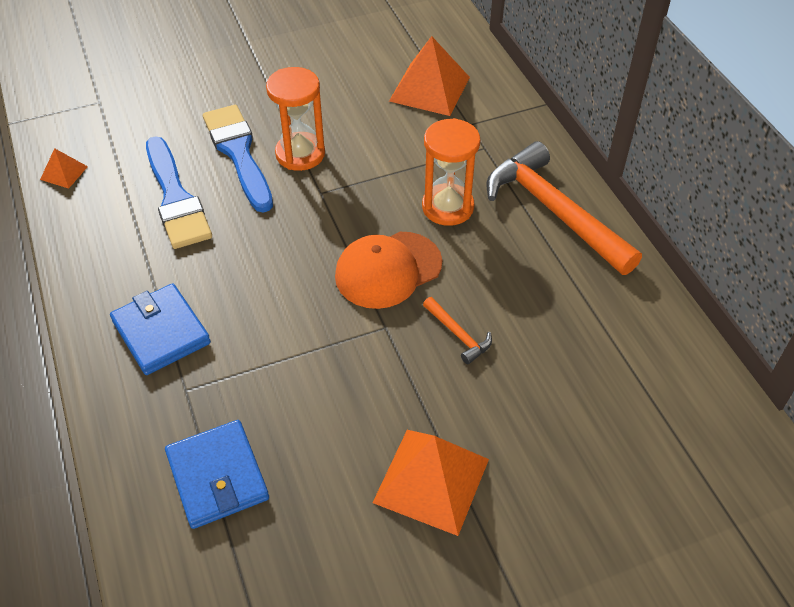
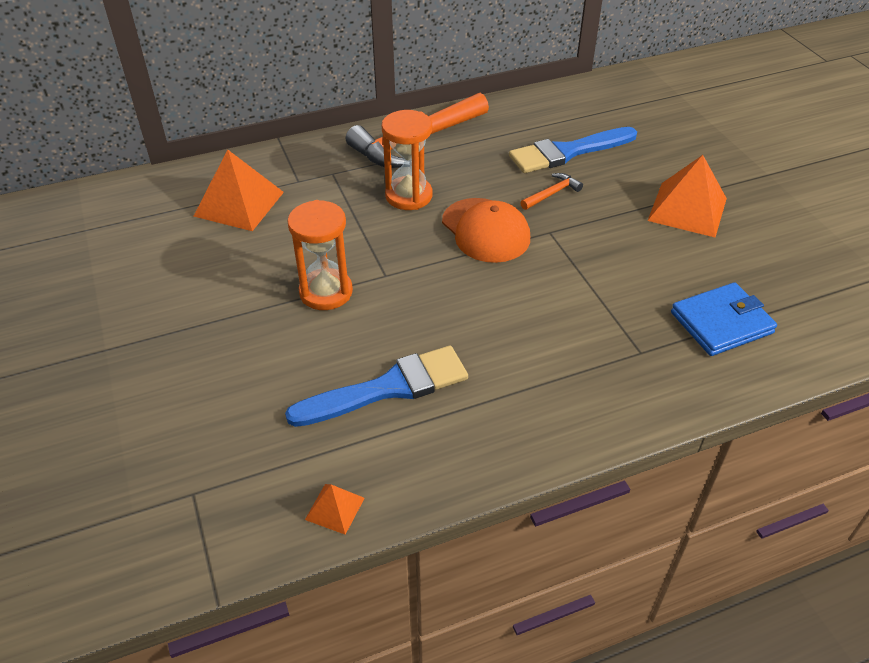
camera: 90 degrees left, 5 degrees down
(161, 332) = (577, 378): blue wallet -> none
(238, 153) = (318, 341): blue brush -> blue brush (567, 152)

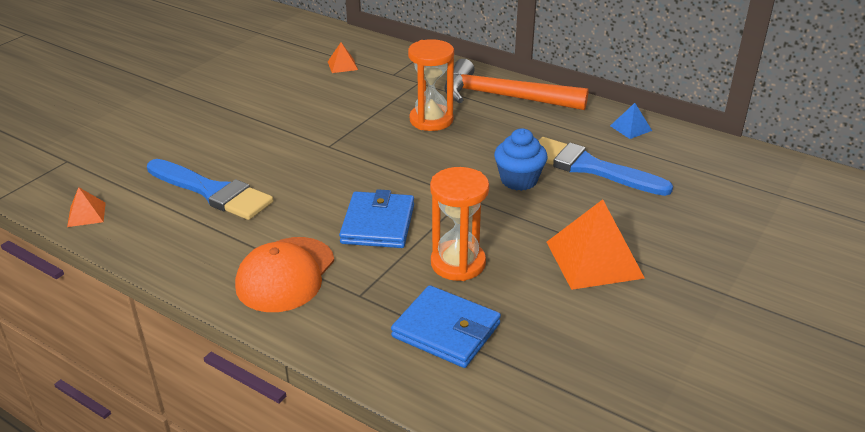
camera: 55 degrees right, 10 degrees down
(239, 204) = (342, 65): orange pyramid -> orange pyramid, size x0.49
(326, 292) = (286, 131): orange hourglass -> orange hourglass (458, 263)
(486, 230) = (430, 167): orange cap -> orange cap (285, 275)
(532, 107) = (630, 128): none -> blue pyramid
(546, 298) = (378, 224): none -> blue wallet
(552, 194) = (519, 180): orange hammer -> blue cupcake

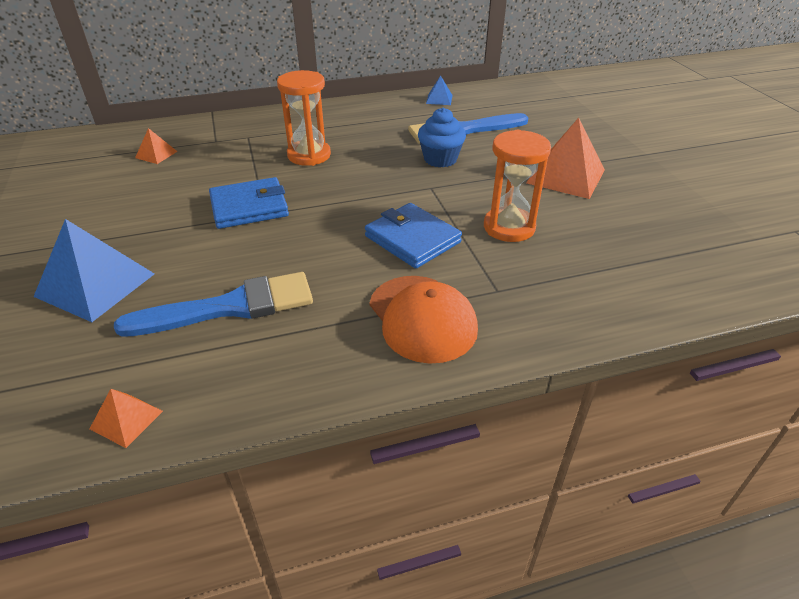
camera: 50 degrees left, 5 degrees up
(182, 134) = (95, 284): none -> blue pyramid
(446, 330) = (585, 269): blue wallet -> blue wallet (249, 207)
(504, 97) = (329, 118): orange hammer -> none

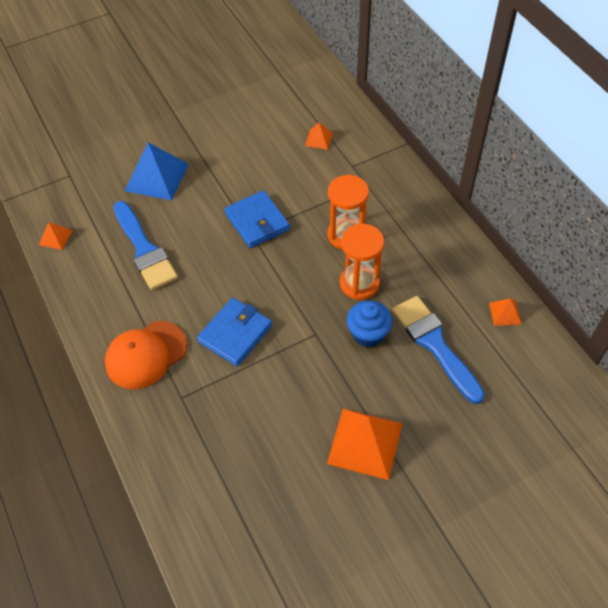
camera: 80 degrees right, 15 degrees up
(439, 99) = (505, 313): blue pyramid -> orange pyramid
(509, 227) = (265, 399): orange hourglass -> orange hourglass (359, 283)

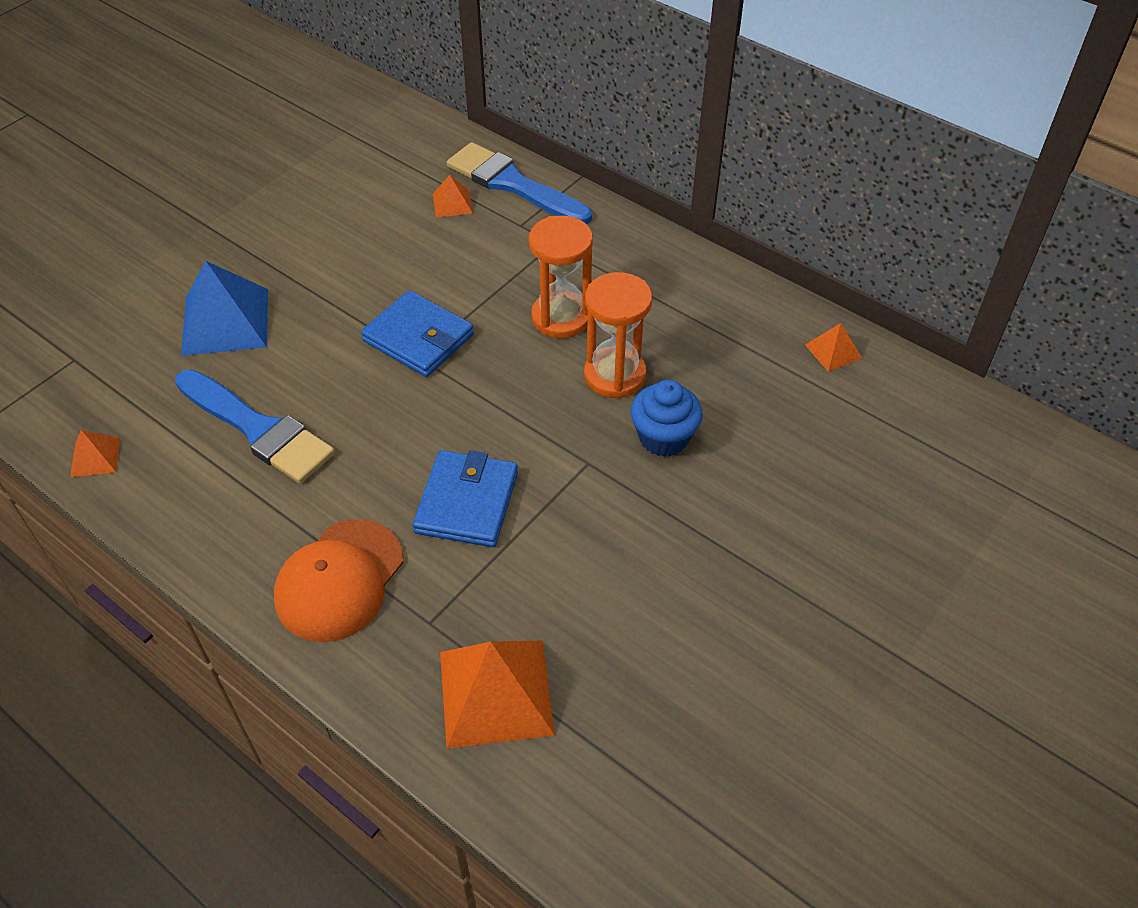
camera: 25 degrees left, 5 degrees down
(365, 443) = (740, 586): orange pyramid -> orange pyramid (495, 692)
(434, 344) = (763, 421): blue brush -> blue brush (512, 184)

